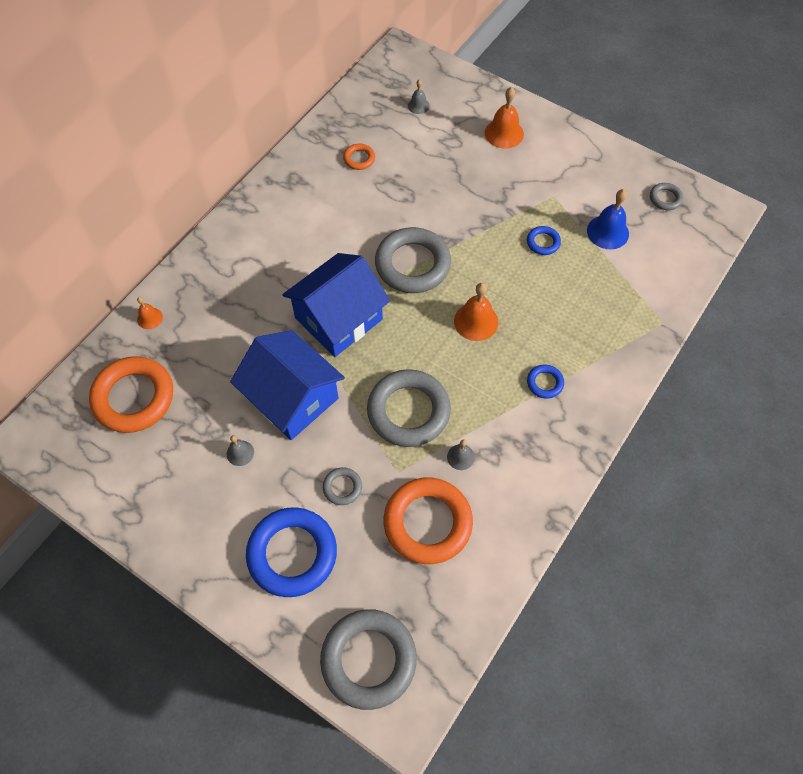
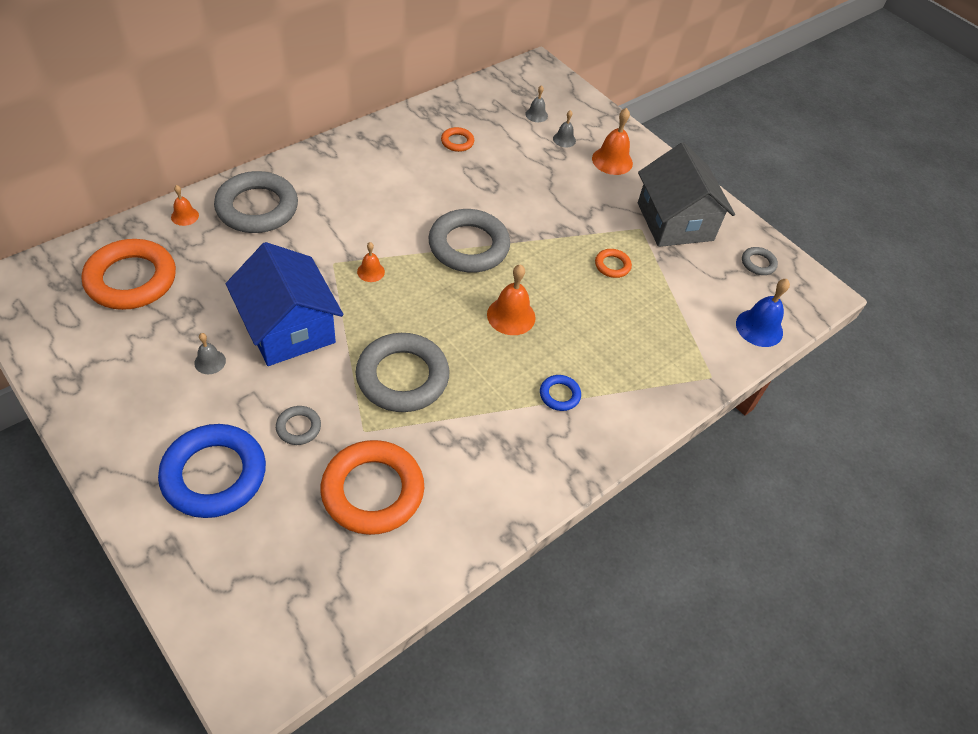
camera: 10 degrees right, 10 degrees down
(339, 319) = (371, 271): blue house -> orange bell
(368, 659) = (242, 610): grey ring -> grey ring (257, 208)
(460, 457) = (437, 438): grey bell -> grey bell (564, 139)
(543, 242) = (612, 265): blue ring -> orange ring
(580, 179) = (675, 221): none -> grey house
(607, 232) = (685, 276): blue bell -> blue bell (759, 328)

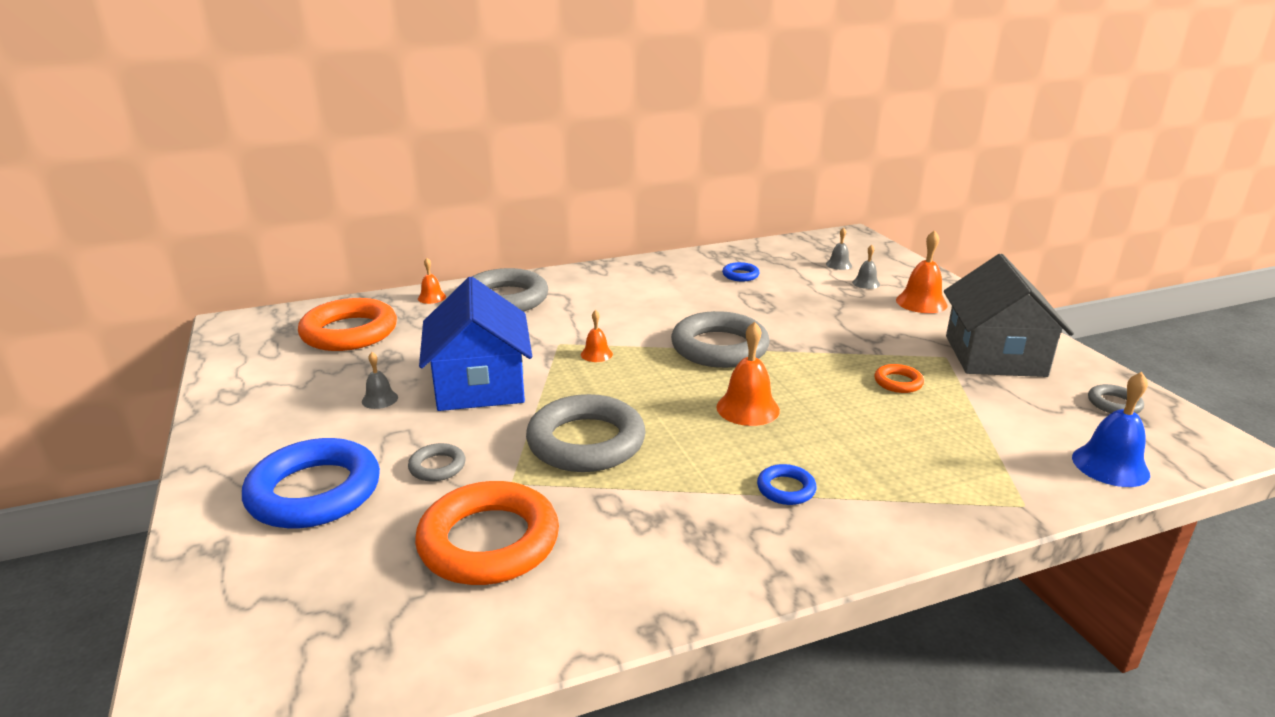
camera: 25 degrees right, 25 degrees down
(457, 142) = (740, 275): orange ring -> blue ring

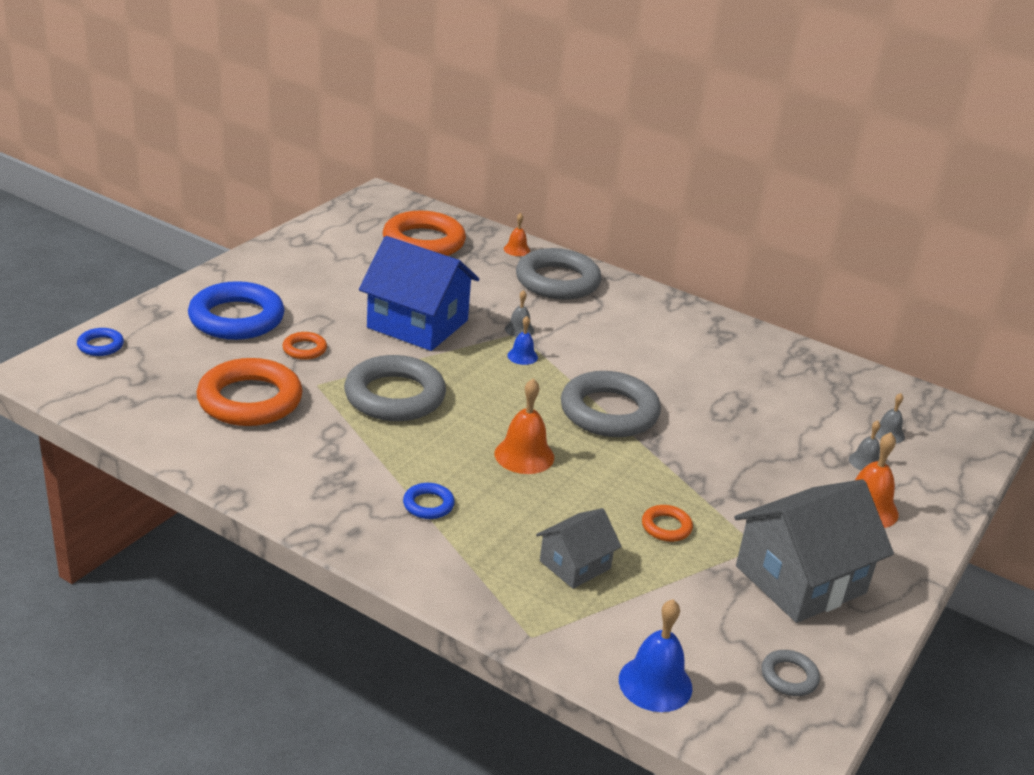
camera: 50 degrees right, 5 degrees up
(380, 399) = (355, 294): grey bell -> grey bell (519, 329)
(437, 466) = (304, 349): grey ring -> orange ring
(480, 385) = (417, 324): blue house -> blue house turned 75 degrees clockwise
(596, 354) = (522, 356): orange bell -> blue bell
(740, 275) = (772, 381): blue ring -> blue ring (100, 345)
(928, 443) = (575, 565): none -> grey house

